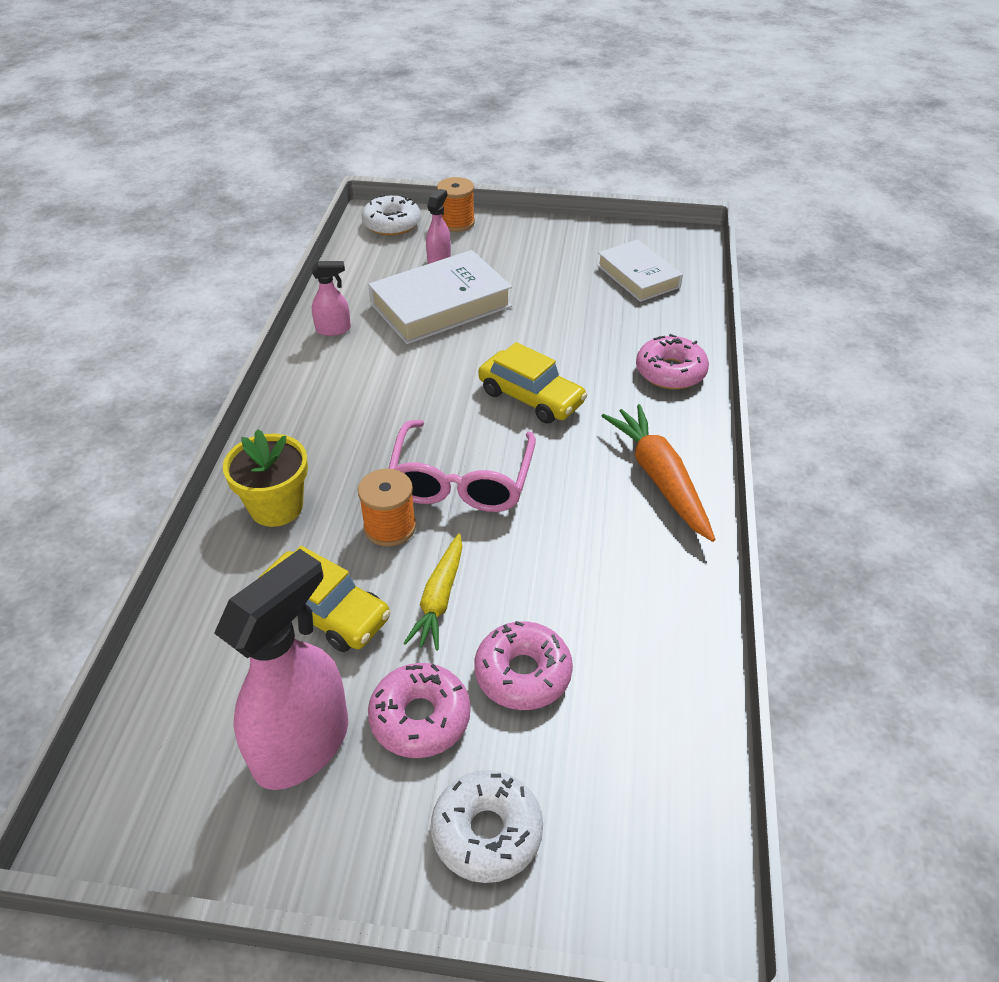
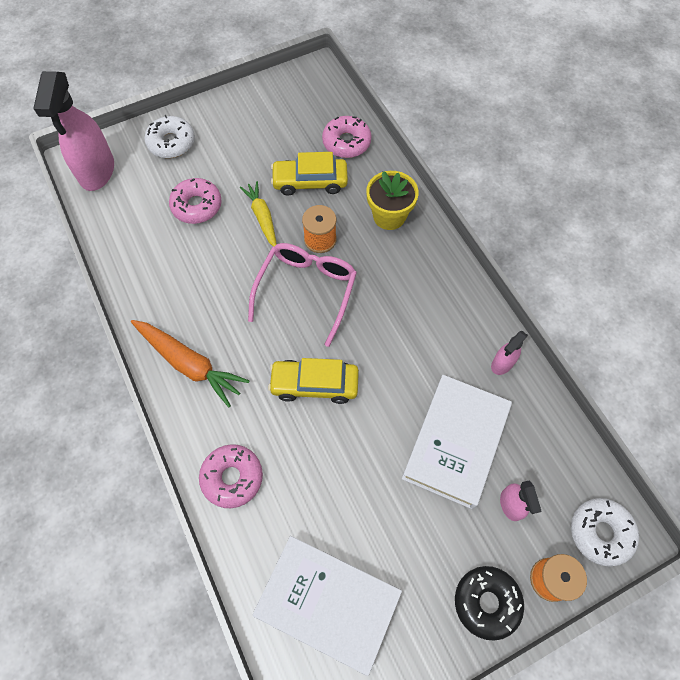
camera: 145 degrees right, 20 degrees up
(303, 745) = (267, 130): pink spray bottle -> pink spray bottle (97, 171)
(420, 718) = (228, 164): pink donut -> pink donut (346, 142)
(461, 481) = (306, 290): pink glasses -> pink glasses turned 45 degrees clockwise
(515, 232) = (486, 602): none -> black donut
(638, 276) = (327, 603): white book -> white book, size x1.53

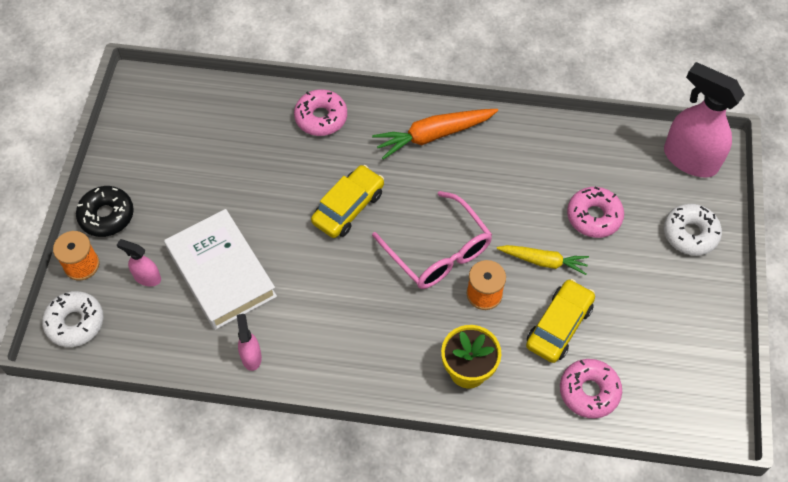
camera: 125 degrees right, 5 degrees down
(327, 603) = (192, 126): white book -> none

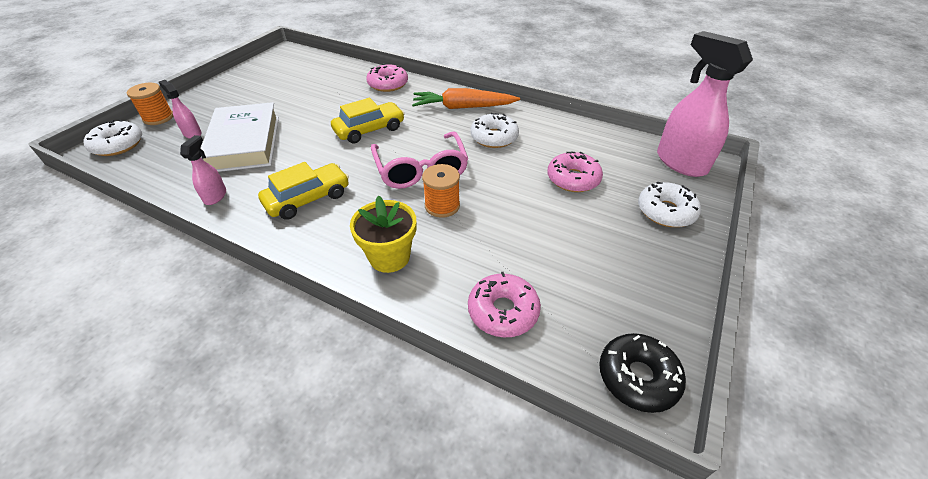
camera: 20 degrees right, 15 degrees down
(107, 216) = (202, 99): black donut -> black donut (637, 377)
(491, 178) = (494, 137): none -> white donut
(543, 261) = (510, 197): yellow carrot -> none
(559, 326) = (499, 247): yellow car -> yellow car (308, 199)

